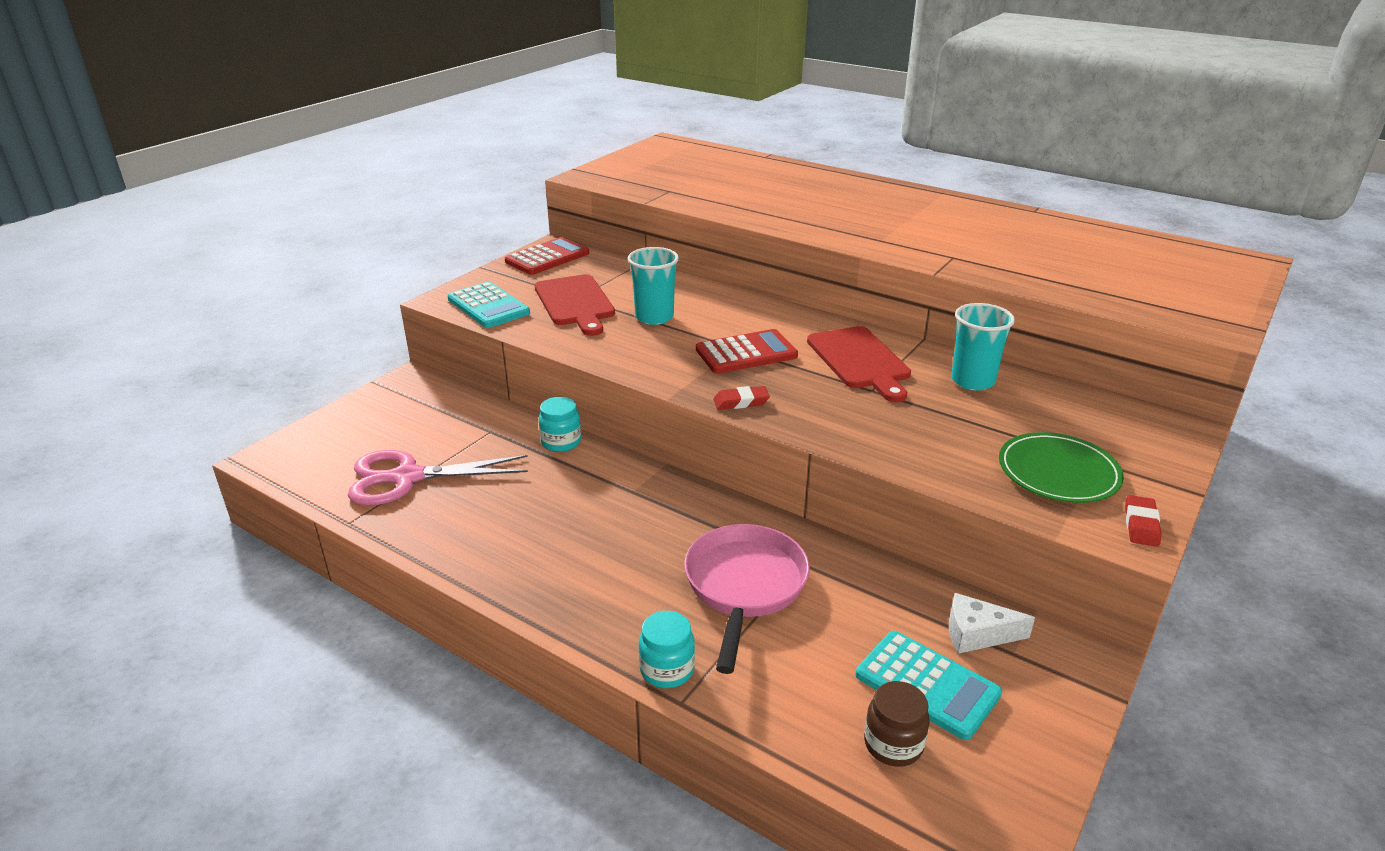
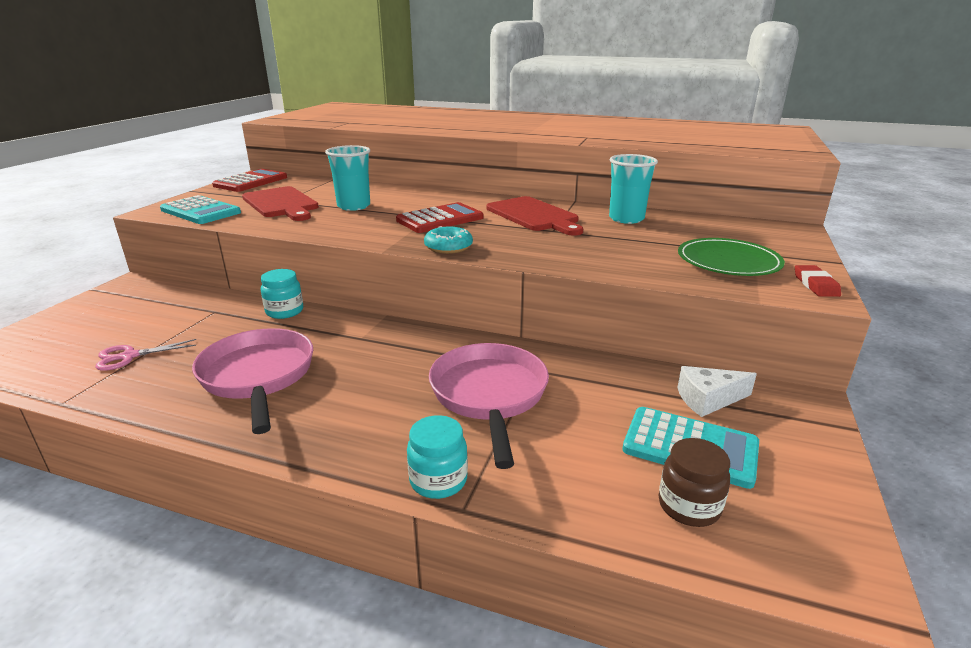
camera: 15 degrees left, 5 degrees down
(407, 478) = (129, 356): pink scissors -> pink scissors, size x0.52
(524, 523) = (258, 376): none -> pink pan
(741, 402) = (448, 247): red eraser -> turquoise donut

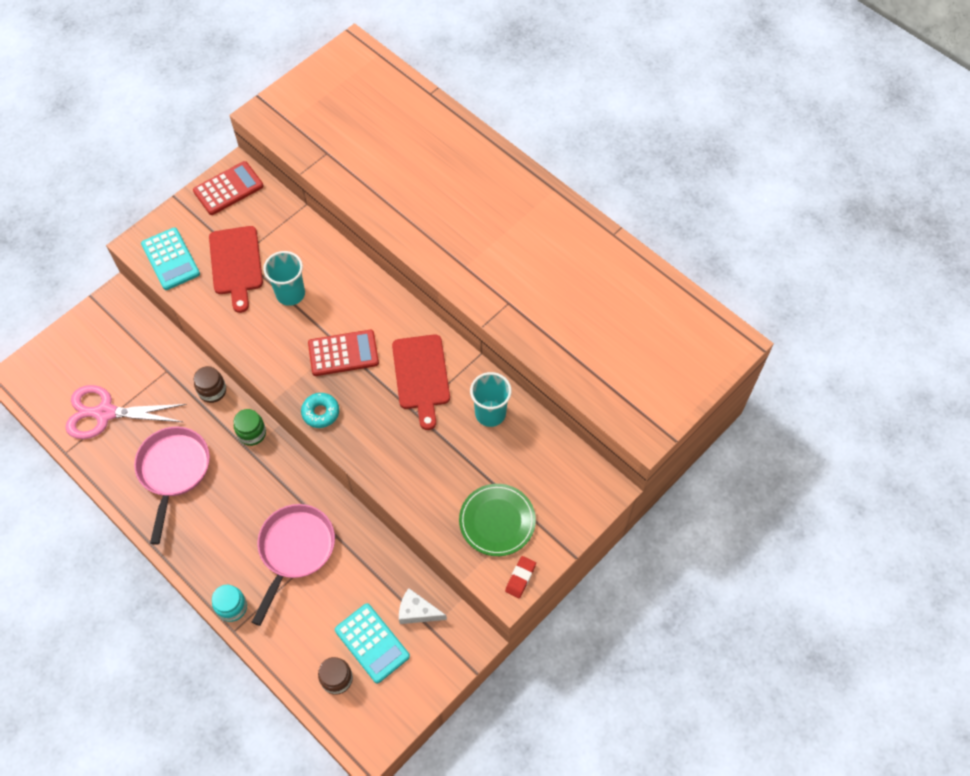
camera: 25 degrees right, 35 degrees up
(129, 356) = (105, 413): pink scissors -> pink scissors, size x1.94
(284, 311) = (212, 391): turquoise jar -> brown jar
(356, 326) = (252, 433): none -> green jar

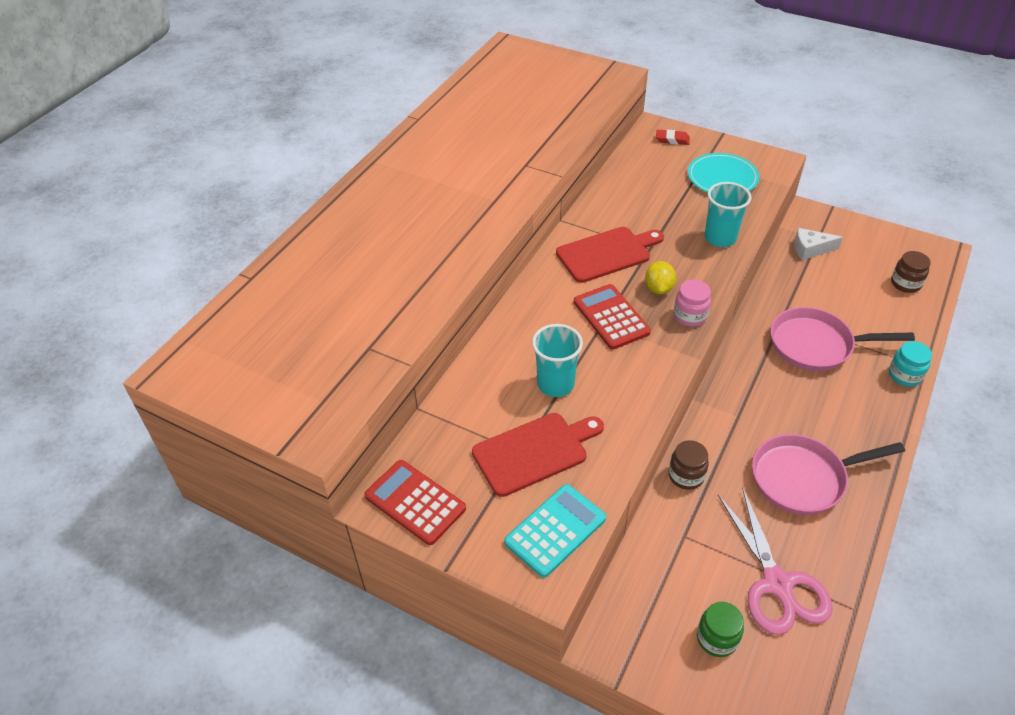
camera: 105 degrees left, 15 degrees down
(252, 433) = (716, 420): green jar -> green jar (717, 638)
(320, 412) = (690, 316): turquoise donut -> pink jar
(362, 401) = (658, 288): none -> yellow lemon
(372, 643) = (858, 270): turquoise calculator -> none
(417, 612) = (810, 249): white cheese -> white cheese turned 90 degrees clockwise
(490, 413) = (622, 201): turquoise cup -> turquoise cup (720, 238)
(497, 521) = (722, 177): green plate -> turquoise plate
(520, 578) = (762, 156): red eraser -> red eraser (672, 140)

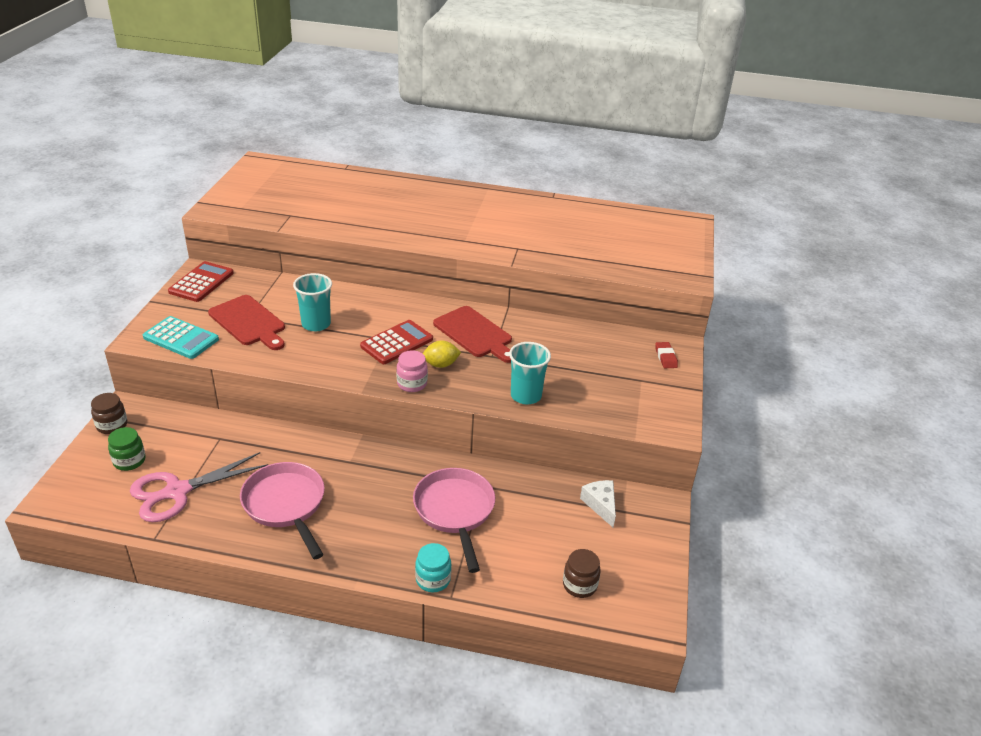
camera: 70 degrees right, 10 degrees down
(686, 476) = (278, 435): brown jar -> brown jar (112, 425)
(722, 177) = (622, 393): turquoise plate -> none

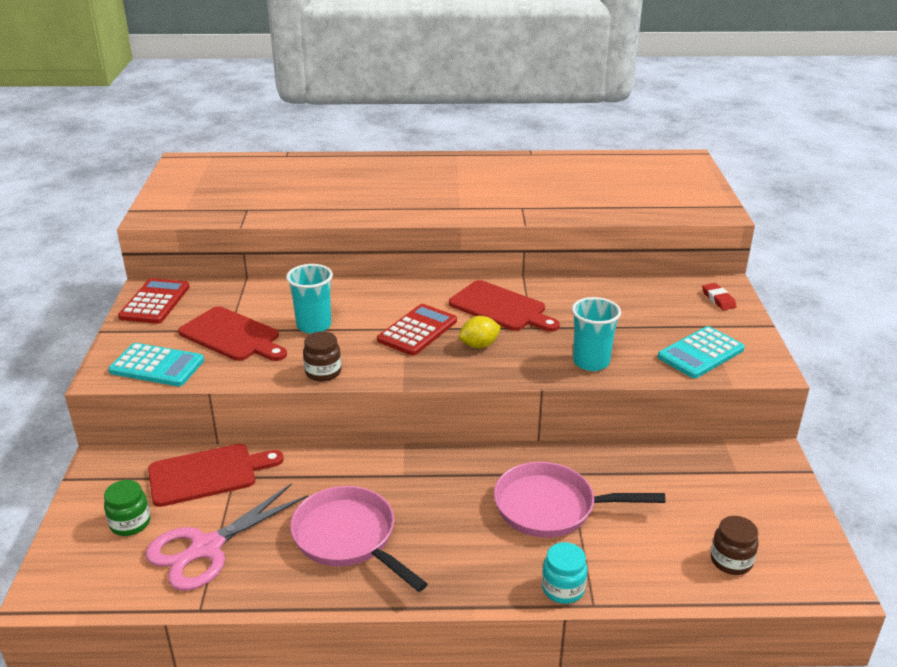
camera: 10 degrees left, 5 degrees down
(112, 425) = (91, 486): brown jar -> brown jar (323, 372)
(201, 432) = (208, 474): none -> red cutting board
(412, 384) = (457, 371): pink jar -> none
(455, 511) = (551, 507): pink pan -> pink pan turned 60 degrees counterclockwise
(600, 505) = (709, 470): white cheese -> none
(623, 404) = (700, 353): none -> turquoise calculator

